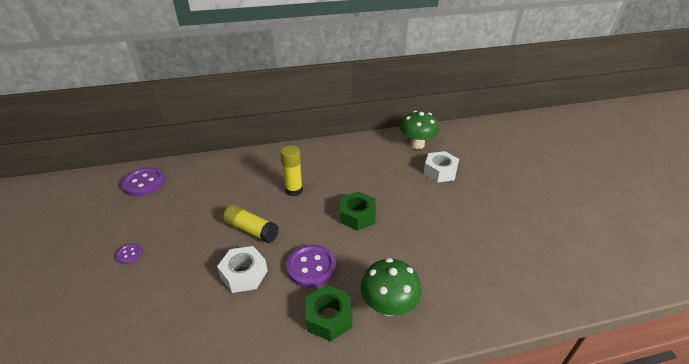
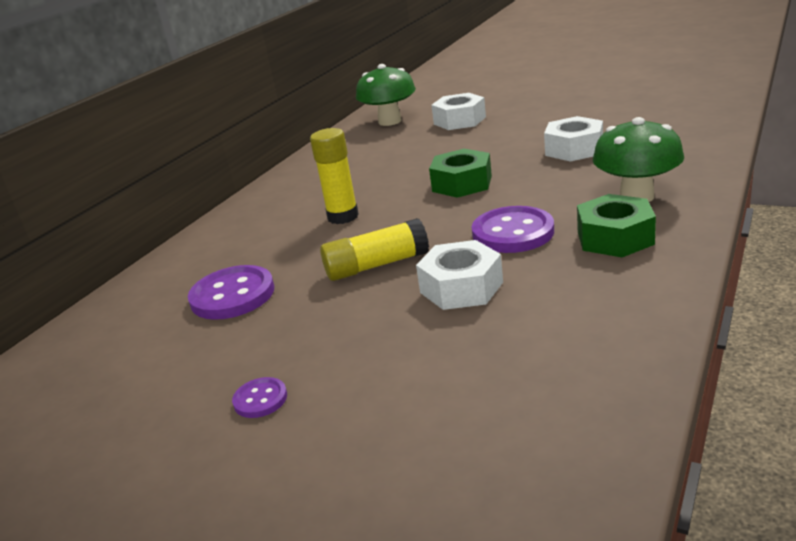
camera: 45 degrees left, 10 degrees down
(144, 183) = (82, 358): purple button -> purple button (232, 295)
(437, 244) = (574, 149): none -> white nut

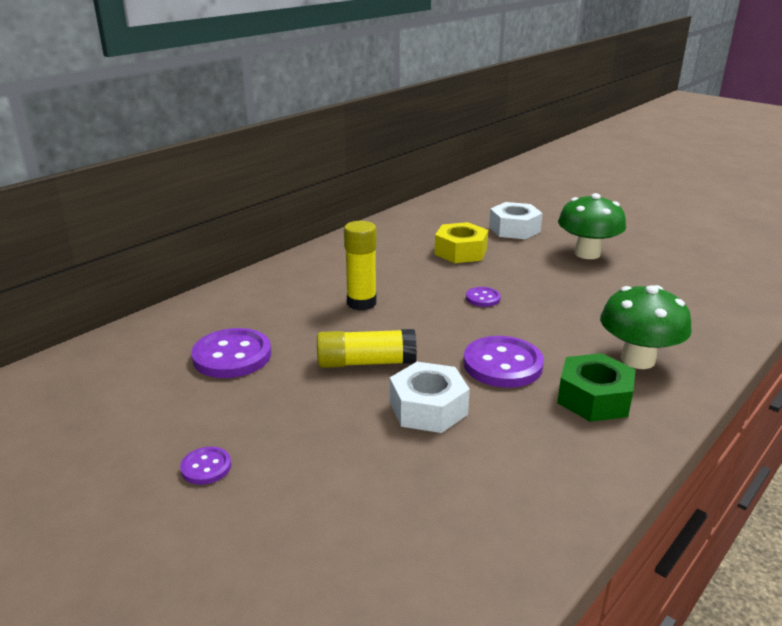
camera: 10 degrees right, 0 degrees up
(390, 121) = (451, 213): green mushroom -> green mushroom (587, 253)
(418, 151) = (460, 252): none -> yellow nut
(462, 183) = (483, 298): green nut -> purple button
(574, 149) = (605, 290): white nut -> none

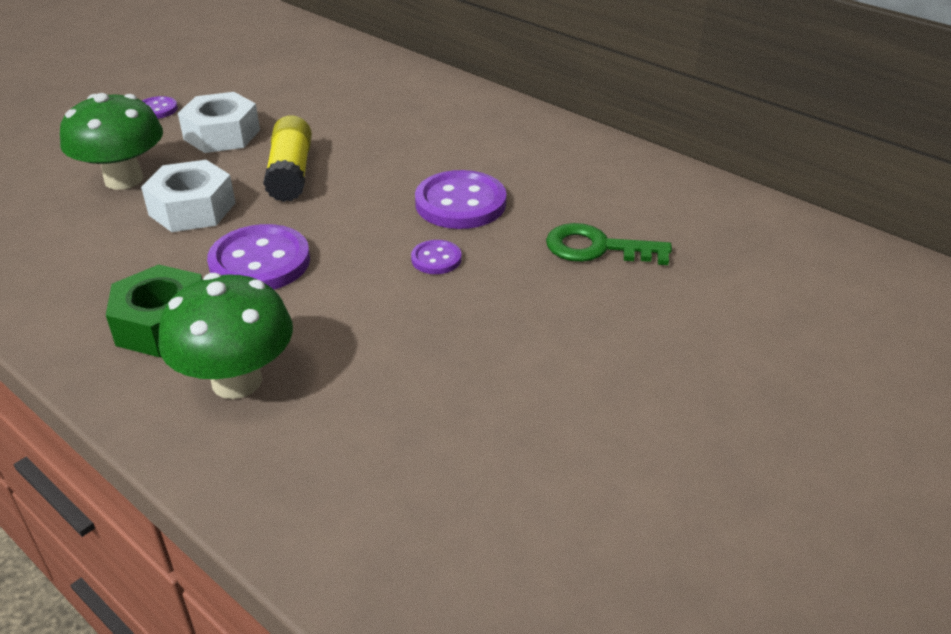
camera: 90 degrees right, 10 degrees up
(232, 356) = (323, 104): purple button -> purple button (460, 203)
(361, 303) = (428, 168): yellow glue stick -> none
(460, 252) = (597, 248): yellow nut -> green key
(514, 229) = (712, 312): white nut -> white nut (222, 134)
(587, 253) = (614, 391): green mushroom -> green mushroom (124, 179)

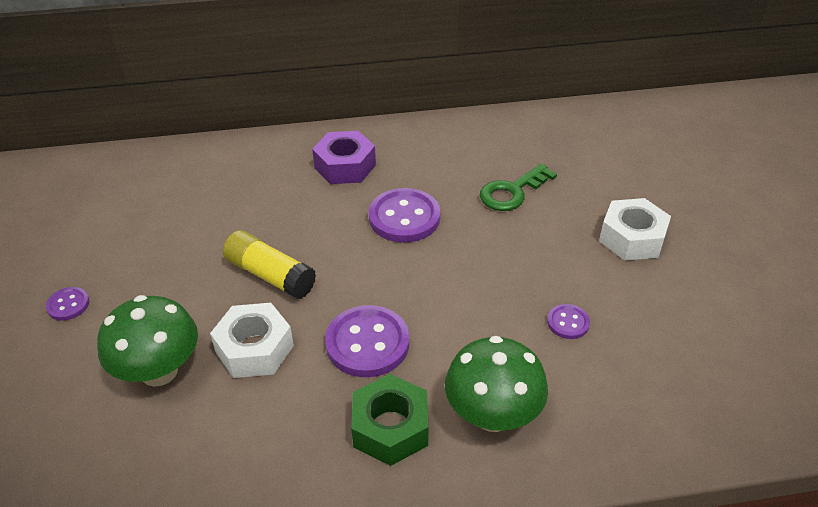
camera: 50 degrees left, 5 degrees up
(222, 134) = (164, 285): white nut -> white nut (632, 238)
(436, 259) = (454, 260): purple button -> purple button (568, 323)
(489, 139) = (345, 166): none -> purple nut

